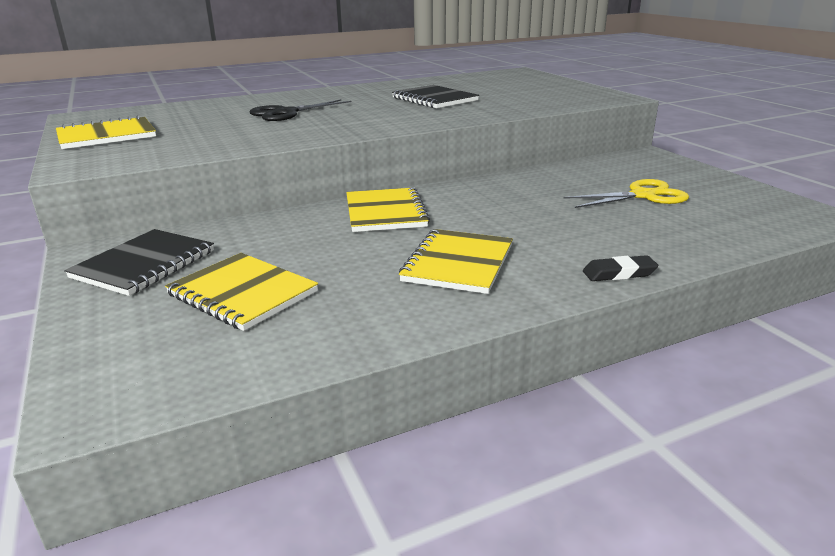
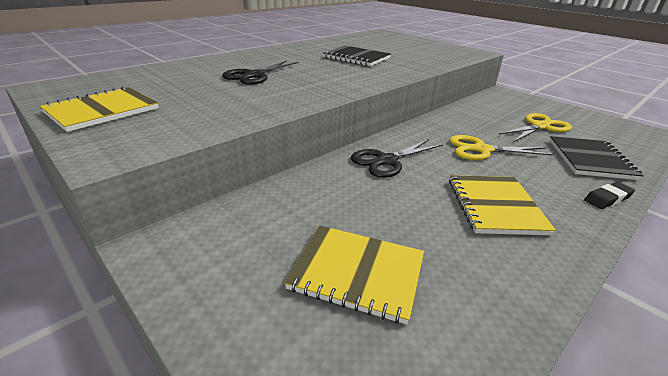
camera: 20 degrees left, 5 degrees up
(144, 264) = (225, 253): black notebook -> black notebook (590, 159)
(385, 212) = (387, 161): yellow notebook -> black scissors
(520, 212) = (482, 150): none -> yellow scissors

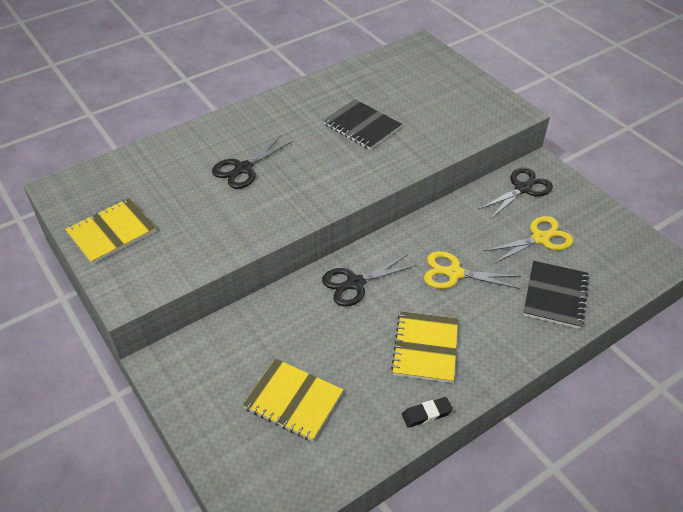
camera: 10 degrees right, 15 degrees up
(500, 102) = (522, 188): none -> black scissors
(607, 198) = (531, 348): black eraser -> black eraser (426, 414)

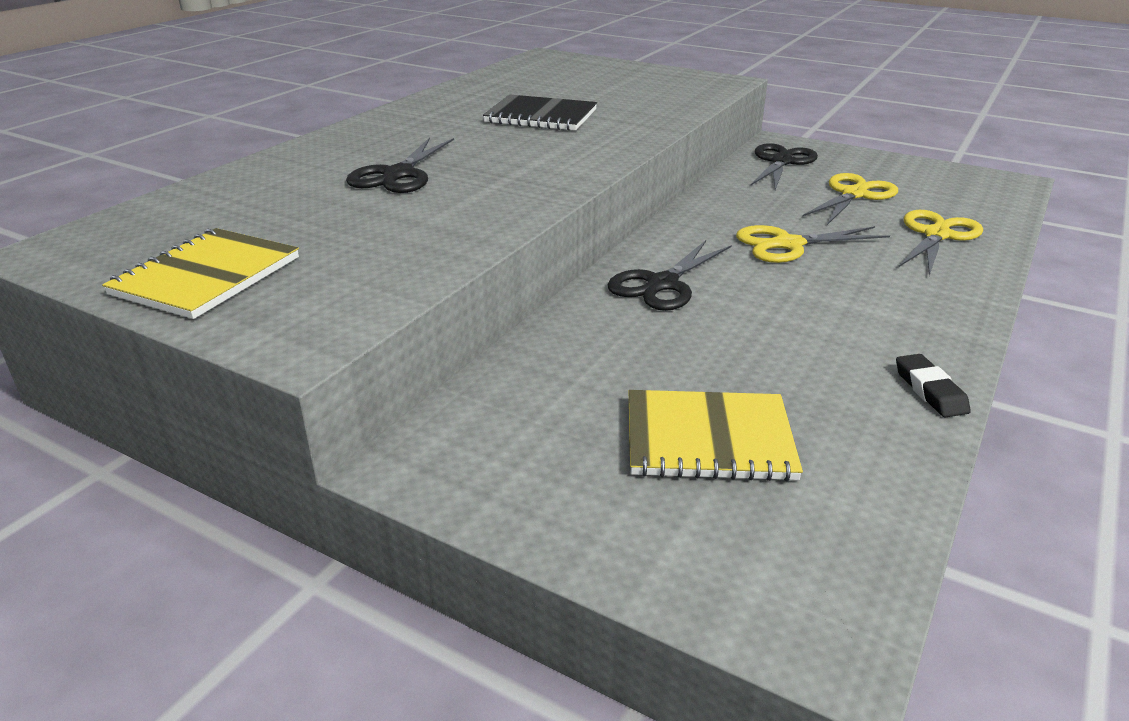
camera: 25 degrees left, 15 degrees down
(425, 348) = (839, 322): yellow notebook -> none
(426, 414) = (930, 390): black eraser -> black eraser turned 60 degrees counterclockwise
(555, 296) = (936, 235): black notebook -> yellow scissors

